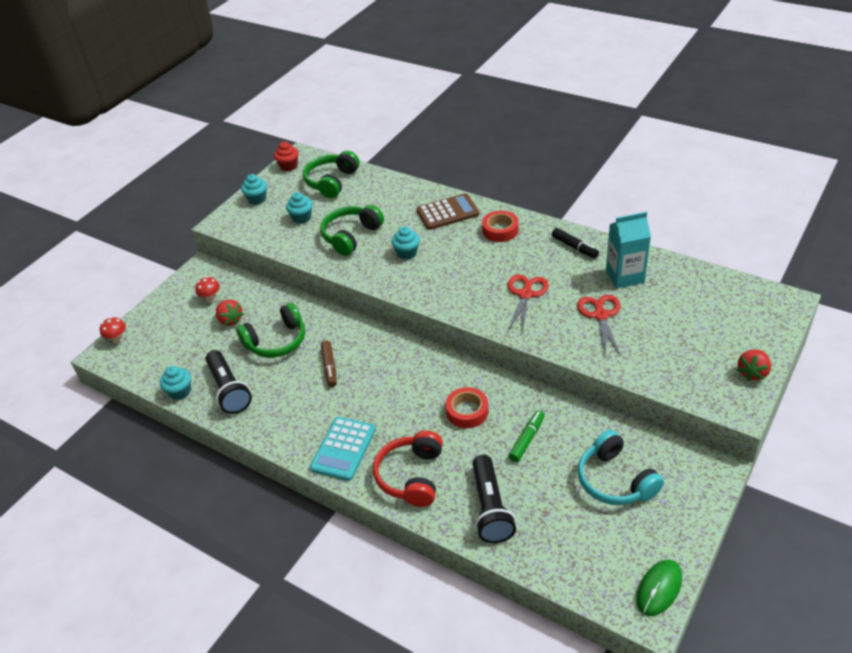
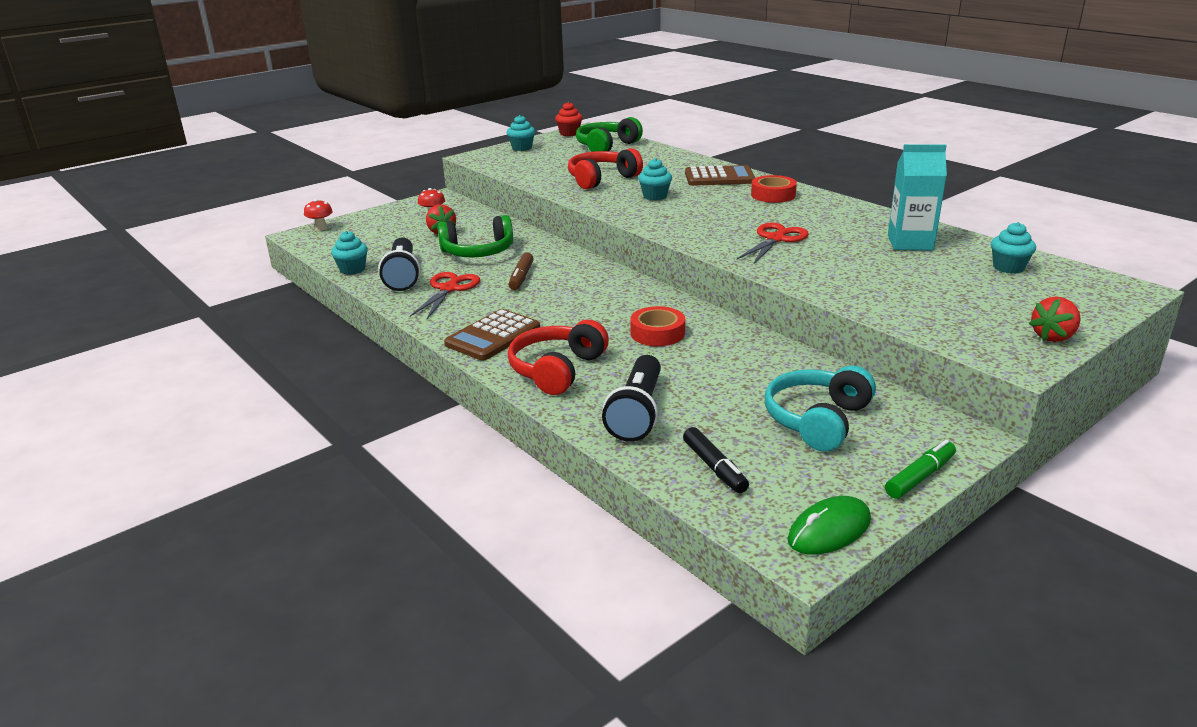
camera: 15 degrees right, 15 degrees down
(302, 218) = (558, 163): turquoise cupcake -> turquoise cupcake (1008, 268)
(343, 449) = (493, 336): turquoise calculator -> brown calculator
(351, 236) = (601, 179): green headphones -> red headphones
(527, 439) = (719, 366): green marker -> green marker (920, 477)
(574, 247) = (857, 216): black marker -> black marker (714, 467)
(600, 315) = (862, 265): red scissors -> red scissors (449, 289)
(615, 480) = (817, 420): turquoise headphones -> turquoise headphones turned 45 degrees clockwise

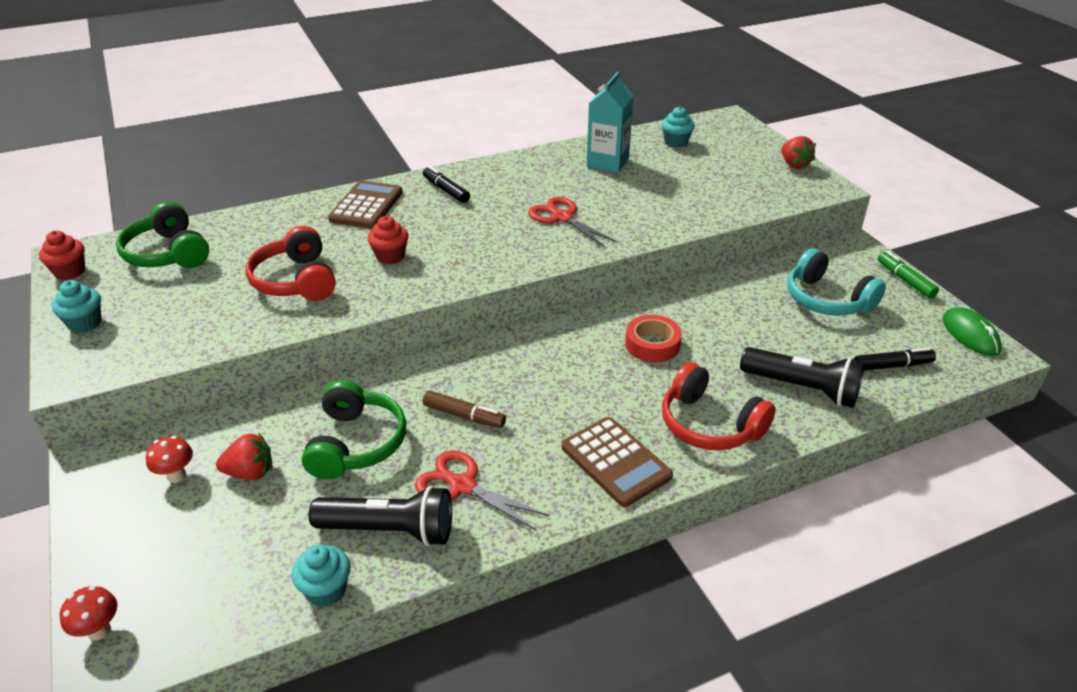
camera: 75 degrees left, 10 degrees up
(655, 196) = (390, 256): turquoise cupcake -> red cupcake
(773, 195) = (446, 190): red tape -> black marker

